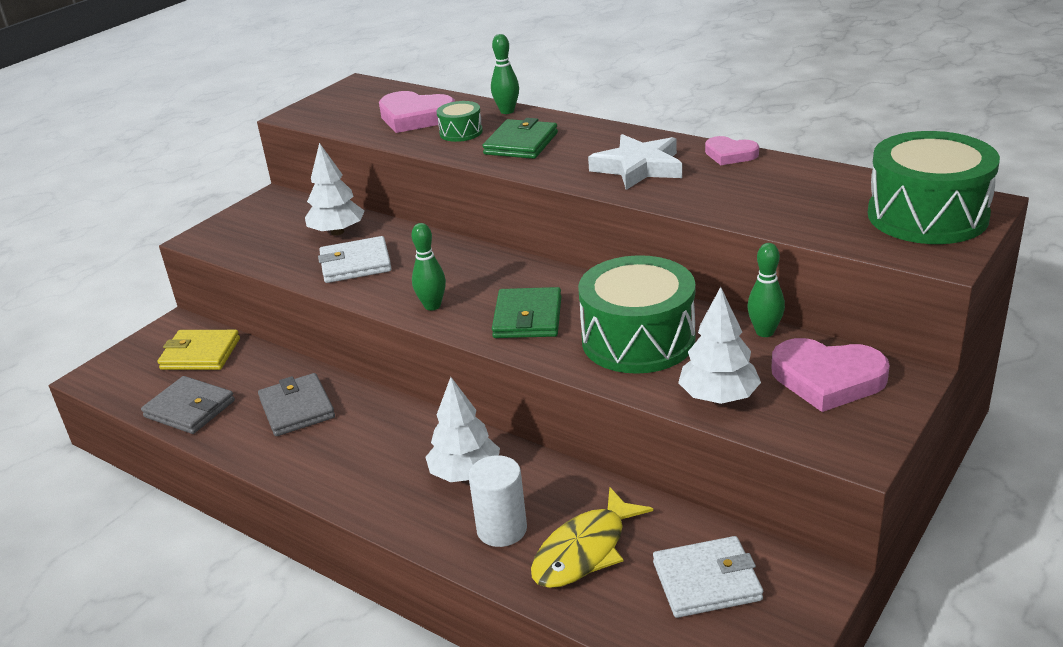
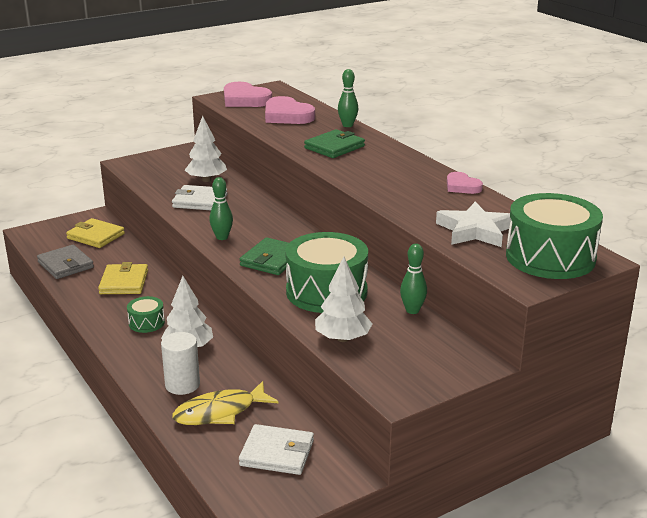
camera: 20 degrees right, 5 degrees down
(297, 408) = (124, 282): grey wallet -> yellow wallet
(461, 132) = (305, 131): green drum -> green drum (146, 323)
(638, 168) = (392, 180): white star -> white star (475, 230)
(827, 379) = (424, 349): pink heart -> pink heart (245, 100)

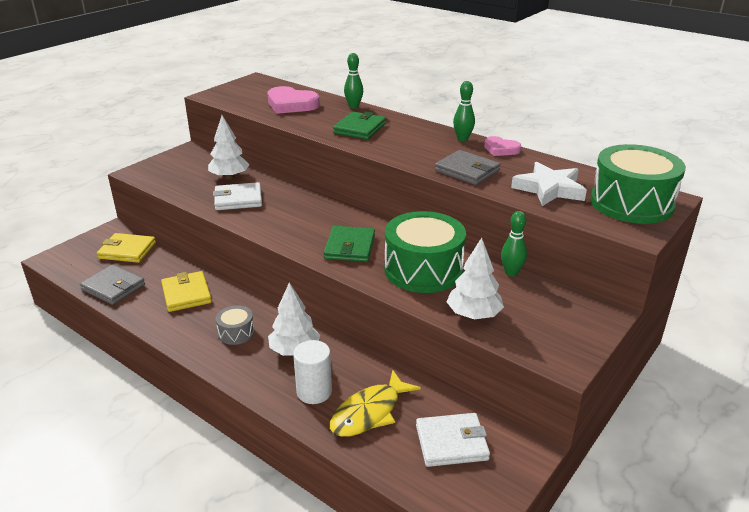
camera: 20 degrees left, 5 degrees up
(146, 323) = (236, 333): green drum -> grey drum
(222, 237) = (286, 233): green bowling pin -> green bowling pin (462, 139)
(245, 100) = (239, 94): pink heart -> none
(406, 201) = (467, 171): none -> grey wallet

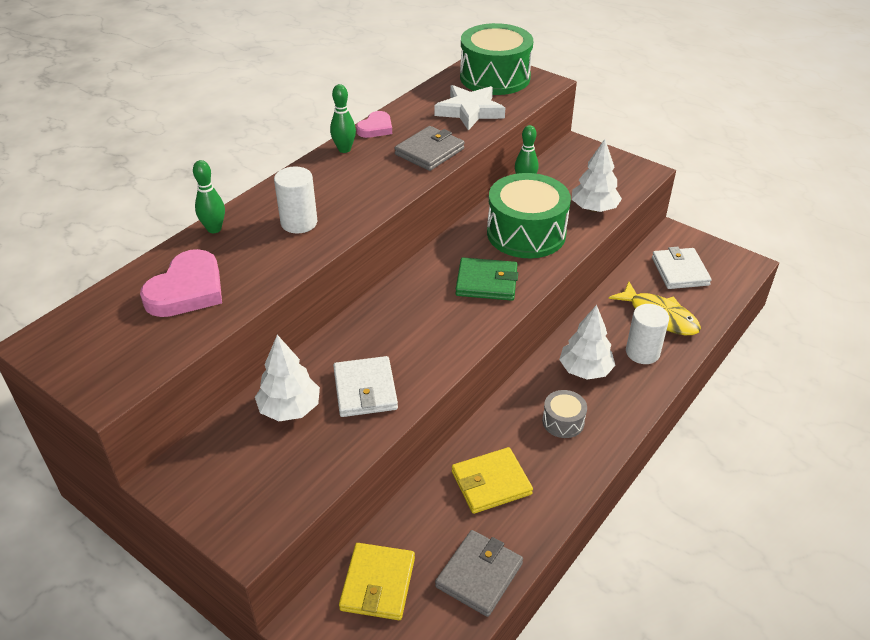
camera: 90 degrees left, 10 degrees up
(360, 128) = (299, 223): green wallet -> white cylinder

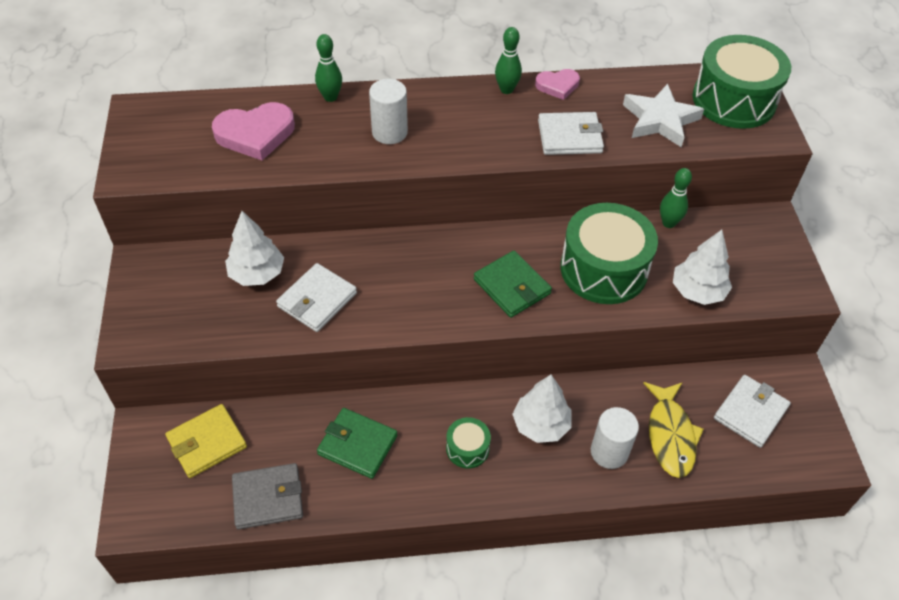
camera: 45 degrees right, 10 degrees up
(429, 152) = (569, 137): grey wallet -> white wallet
(491, 483) = (357, 445): yellow wallet -> green wallet
(563, 421) = (467, 448): grey drum -> green drum

